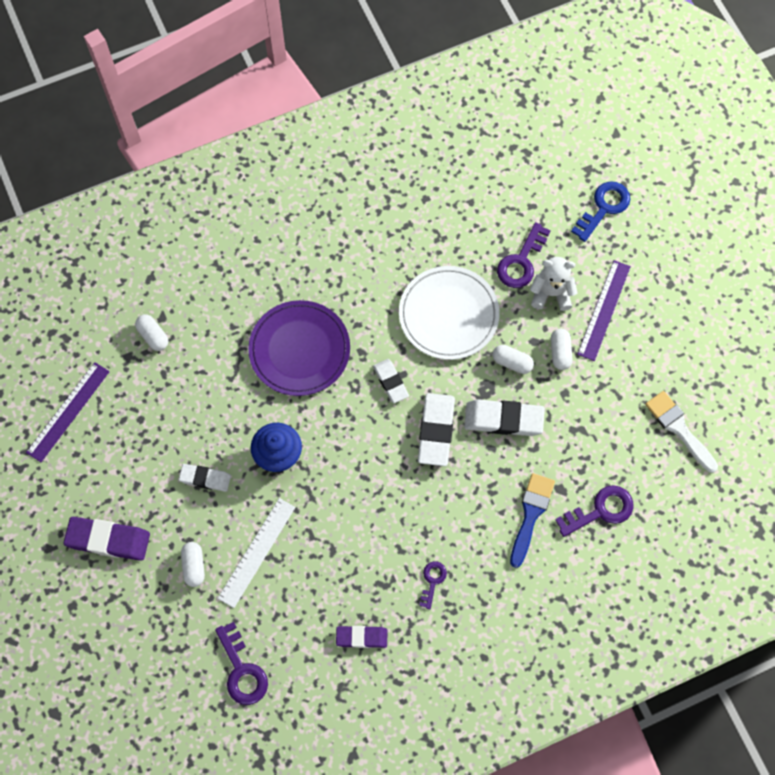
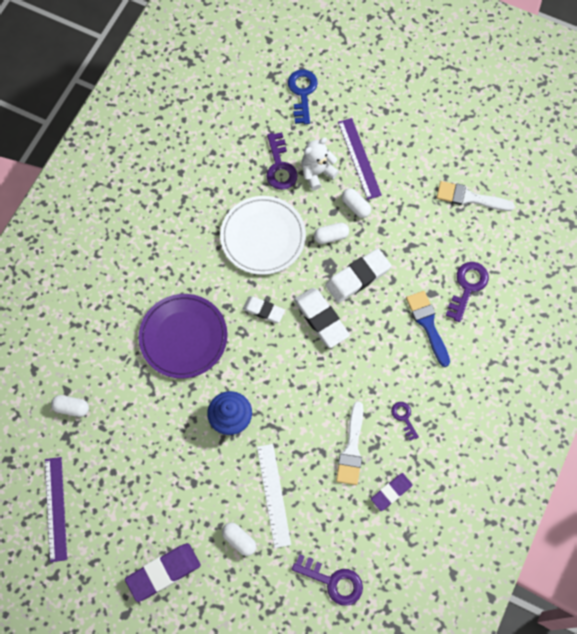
camera: 40 degrees left, 0 degrees up
(205, 478) = (194, 475): white eraser -> none
(360, 569) = (351, 448): none -> white brush

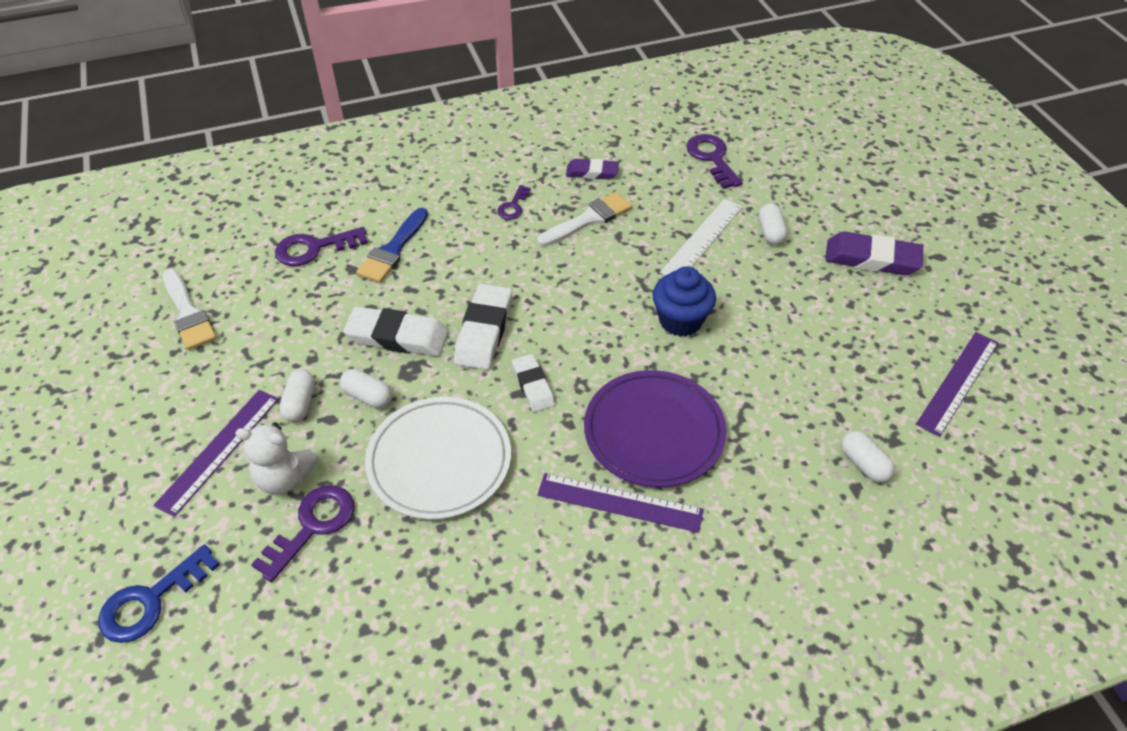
camera: 135 degrees left, 20 degrees down
(166, 288) = (620, 502): none -> purple ruler

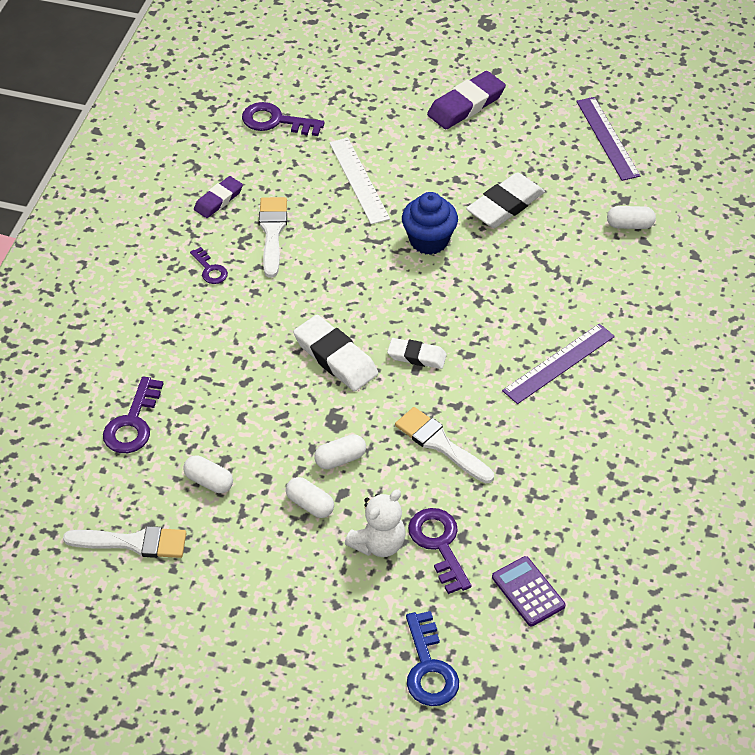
camera: 55 degrees left, 0 degrees up
(219, 450) = (315, 575): purple ruler -> none
(296, 638) = (528, 591): none -> purple calculator
(393, 250) = (187, 371): blue brush -> none
(397, 337) = (292, 413): white eraser -> white eraser (505, 205)
(439, 460) = (440, 444): white plate -> white brush
(654, 431) = (516, 313): purple plate -> none
(770, 232) = (389, 139): white capsule -> white capsule (209, 481)

